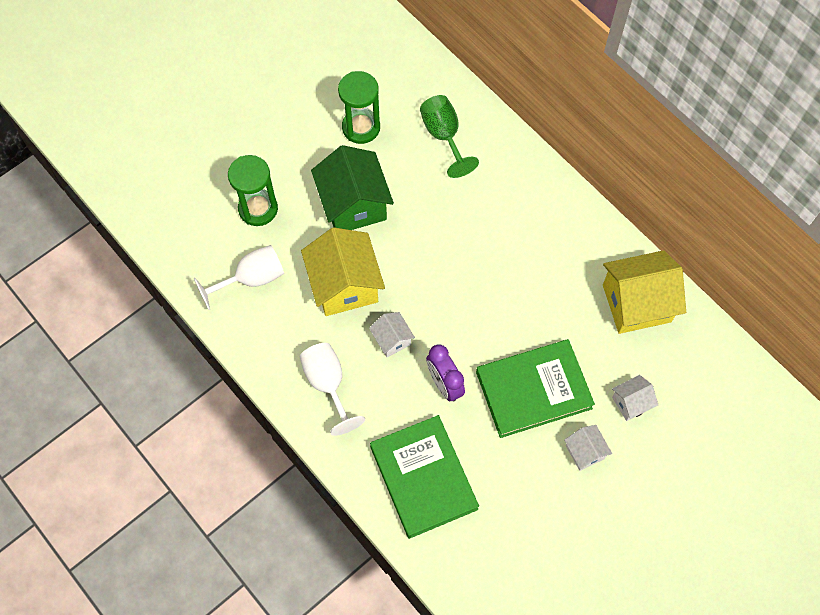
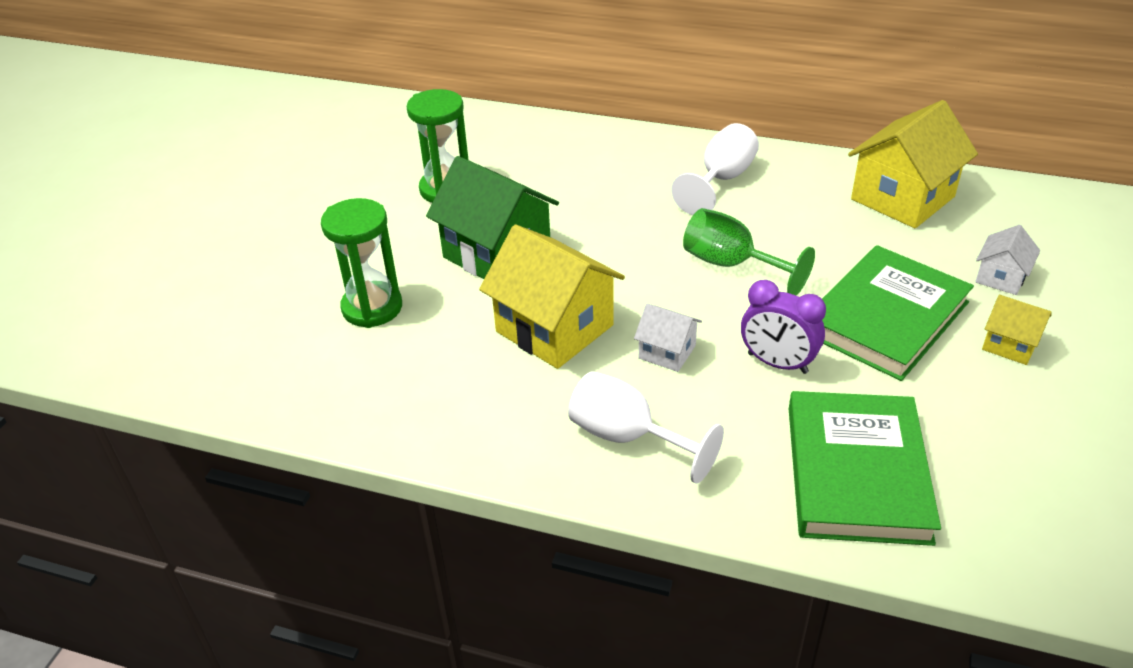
camera: 30 degrees left, 25 degrees down
(251, 279) = (420, 378): white goblet -> white goblet (721, 180)
(423, 478) = (857, 472): green book -> green book turned 60 degrees clockwise
(444, 136) = (551, 160): green goblet -> green goblet (731, 265)
(585, 452) = (1010, 344): white house -> yellow house

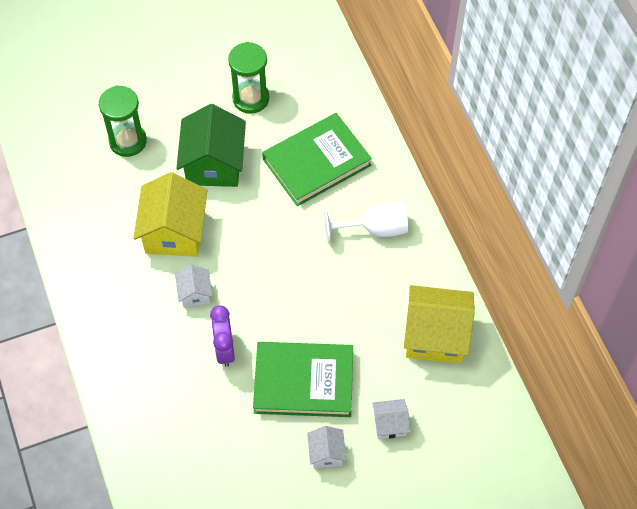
camera: 50 degrees right, 20 degrees up
(627, 437) = (121, 313): white goblet -> none
(731, 265) = (293, 281): green goblet -> none
(857, 472) = (169, 424): green book -> green book (316, 162)
(1010, 344) = (326, 453): yellow house -> white house

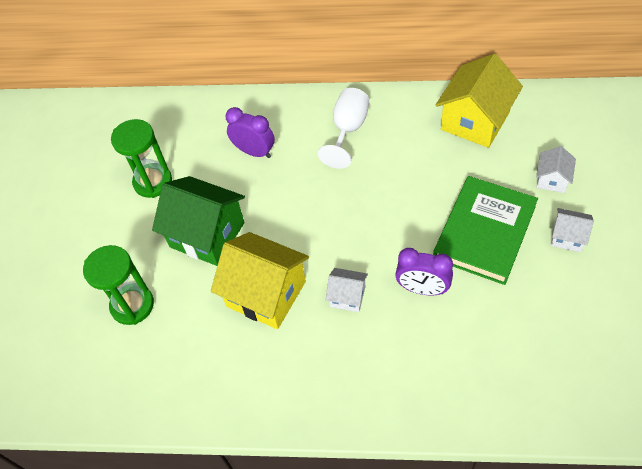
camera: 60 degrees left, 5 degrees down
(316, 162) = (254, 152): green book -> purple clock

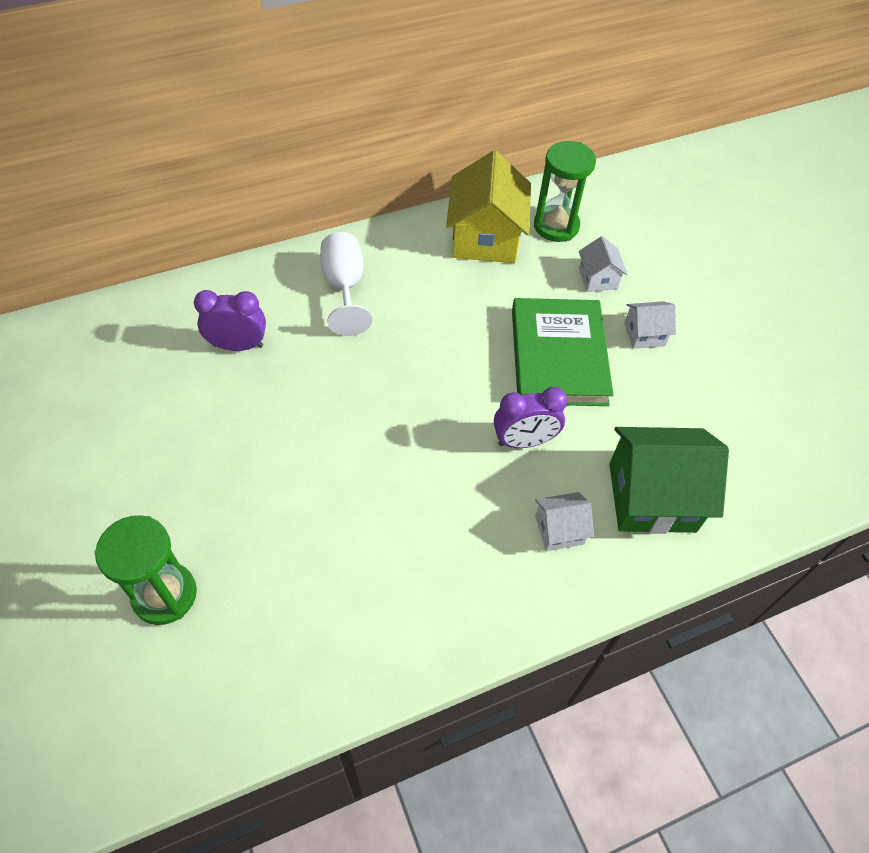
camera: 35 degrees left, 0 degrees up
(153, 182) = (114, 424): green hourglass -> green hourglass (556, 226)
(207, 235) = (225, 467): green house -> green house (651, 497)
(266, 294) = (341, 513): yellow house -> none
(347, 296) = (443, 480): white house -> white house (559, 530)

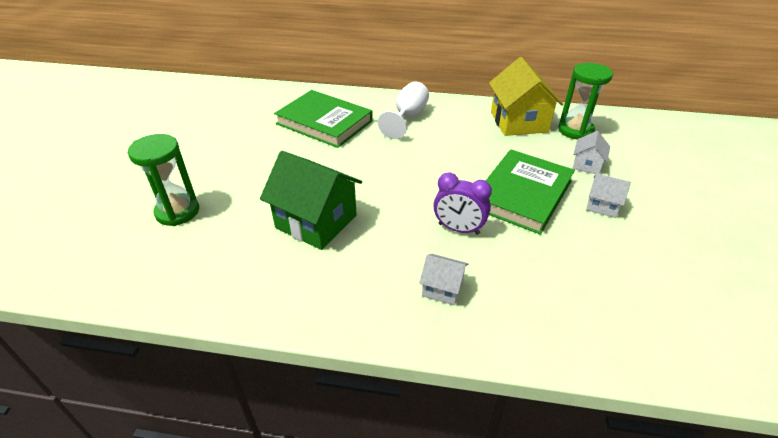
camera: 35 degrees right, 15 degrees down
(238, 345) = (324, 122): purple clock -> green book
(485, 238) = (518, 122): yellow house -> yellow house turned 45 degrees counterclockwise
(651, 497) = (533, 301): green house -> green house (316, 221)

